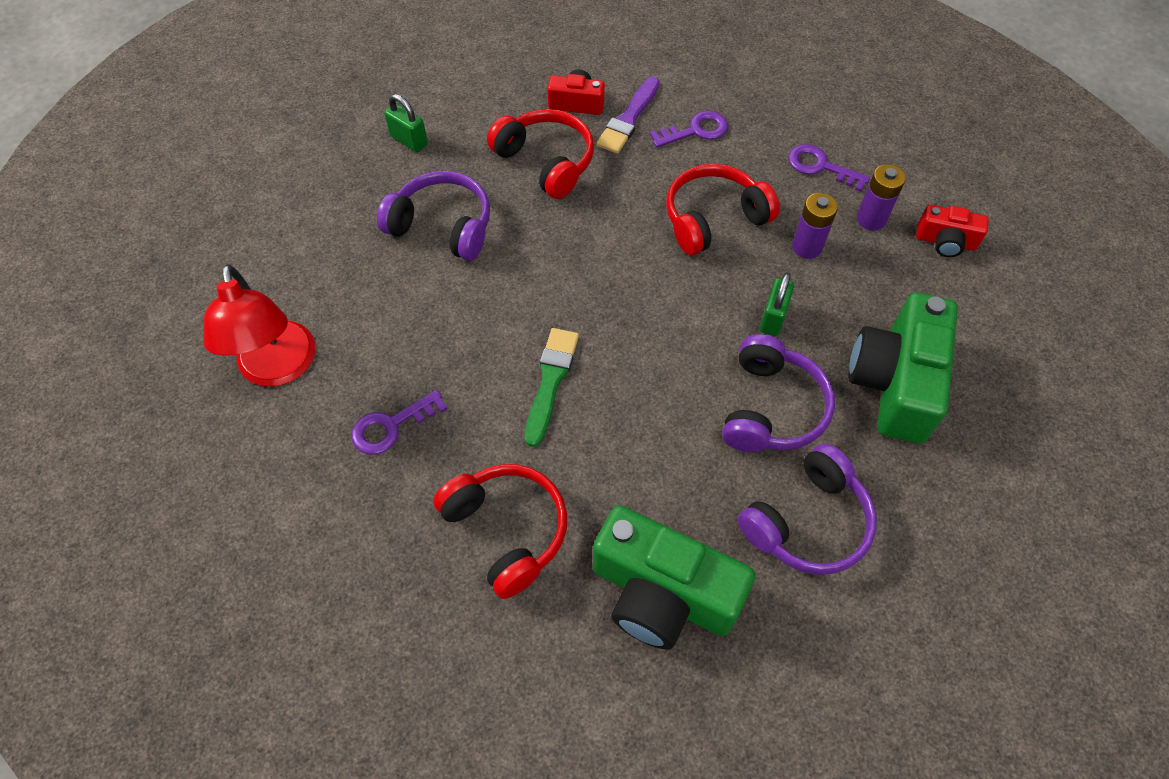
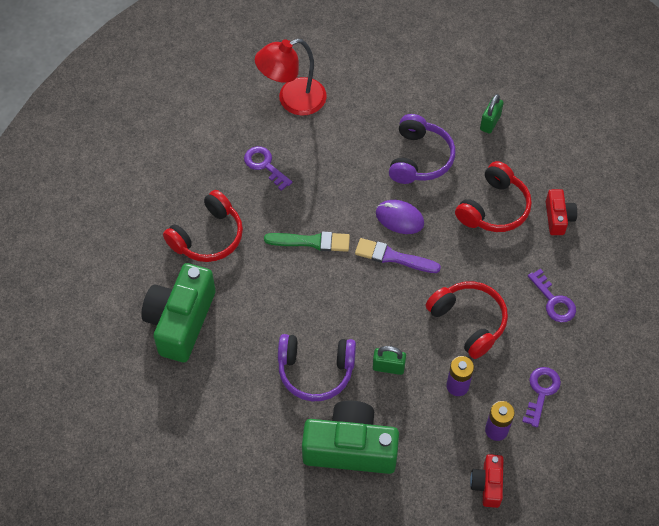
camera: 80 degrees right, 0 degrees up
(536, 265) = (399, 218): none -> purple mouse
(628, 119) = (552, 254): purple brush -> purple brush (393, 257)
(807, 522) = (237, 397): purple headphones -> none

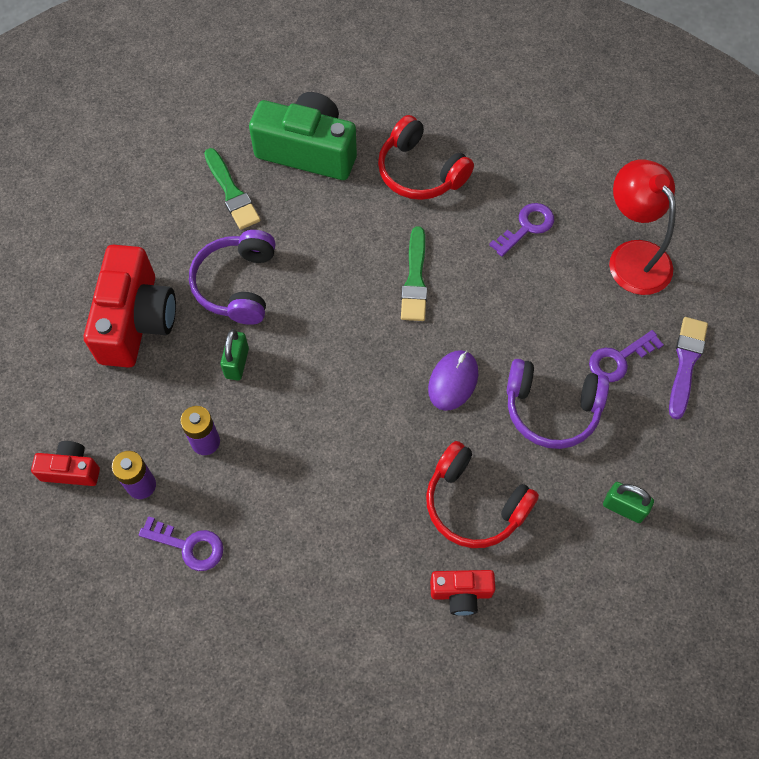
camera: 90 degrees right, 5 degrees up
(222, 380) = (232, 192): none -> green brush
(350, 448) = (136, 320): green camera -> red camera
(393, 257) = (393, 372): purple brush -> purple brush (686, 363)
(468, 322) = (296, 460): red headphones -> none
(553, 301) = (324, 574): purple key -> purple key (619, 359)

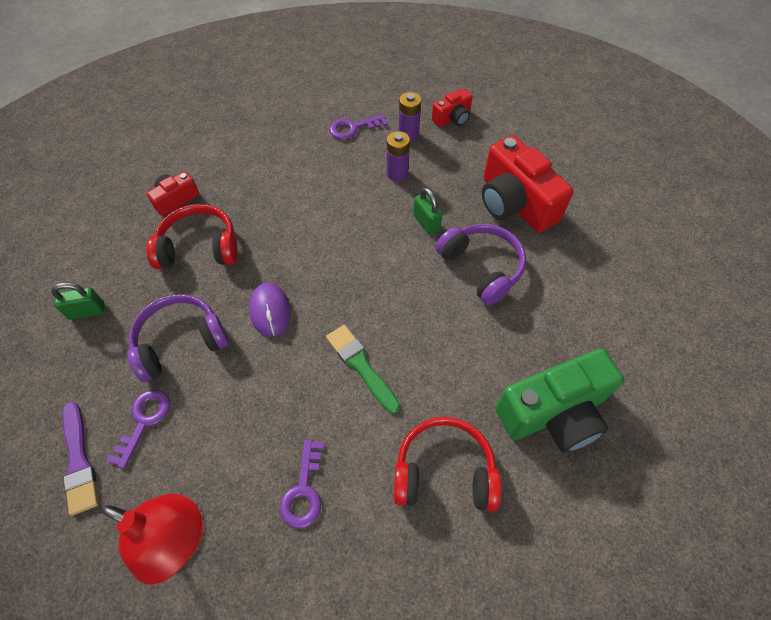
camera: 140 degrees right, 5 degrees down
(232, 192) = (565, 328): green brush -> none

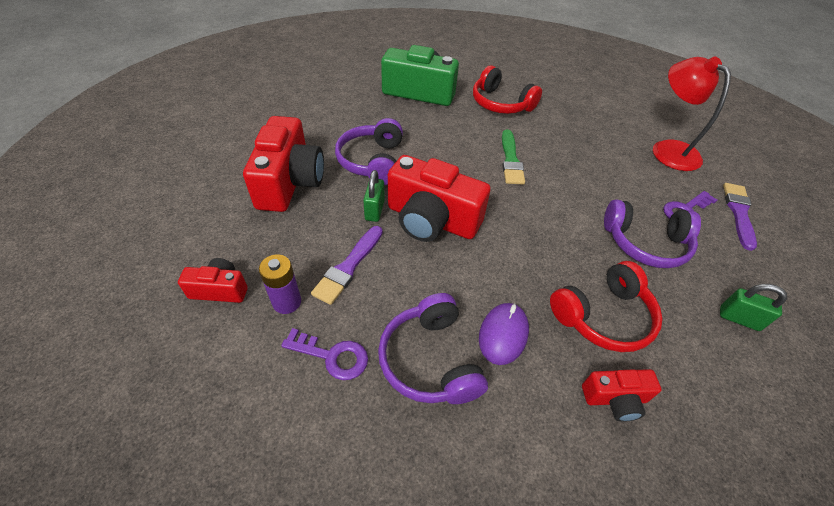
camera: 145 degrees left, 10 degrees down
(199, 247) = (603, 316): red headphones -> red headphones turned 60 degrees counterclockwise
(270, 311) = (557, 224): purple mouse -> purple mouse (503, 334)
(298, 157) = (430, 360): none -> purple headphones
(304, 490) = (585, 133): purple key -> none
(376, 244) = (431, 220): none -> red camera
(397, 173) = (348, 267): purple battery -> purple brush

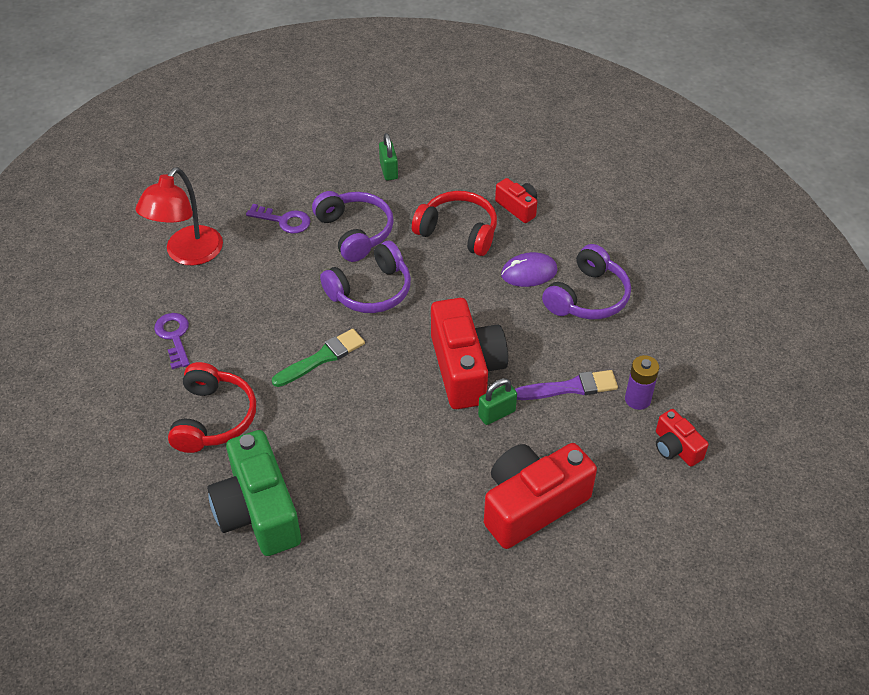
camera: 125 degrees left, 0 degrees up
(332, 356) = (641, 345): purple key -> purple key (174, 337)
(372, 161) = (434, 462): purple headphones -> purple headphones (371, 290)
(738, 213) = (256, 190): purple brush -> none

